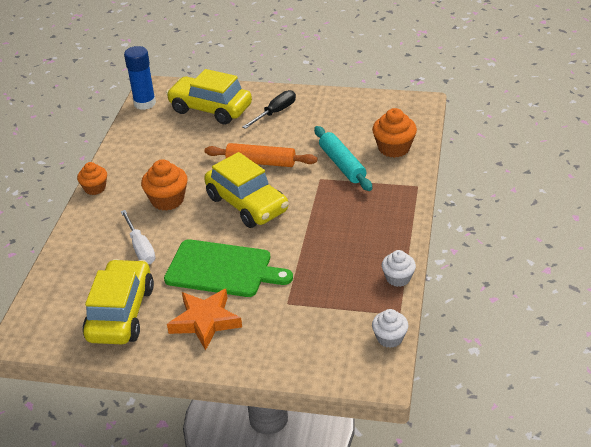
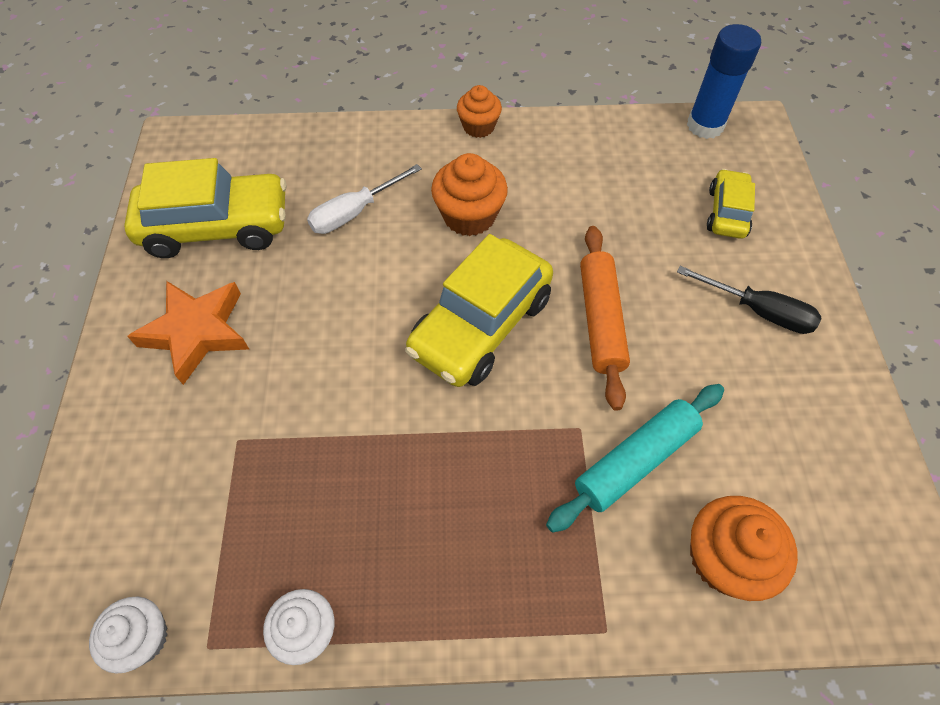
camera: 75 degrees right, 20 degrees up
(210, 109) = (727, 212): yellow car -> yellow car, size x0.54
(222, 269) = (314, 327): green cutting board -> none

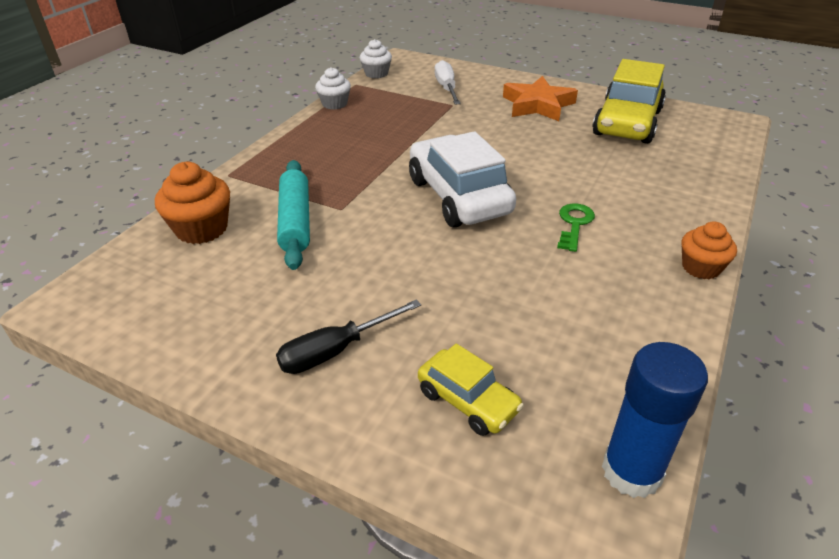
camera: 120 degrees right, 20 degrees down
(354, 212) = (611, 174): white screwdriver -> white screwdriver (446, 88)
(469, 216) = (574, 224): orange cupcake -> green key
(480, 325) = (459, 196): yellow car -> white car
(601, 320) = (413, 251): orange rolling pin -> none

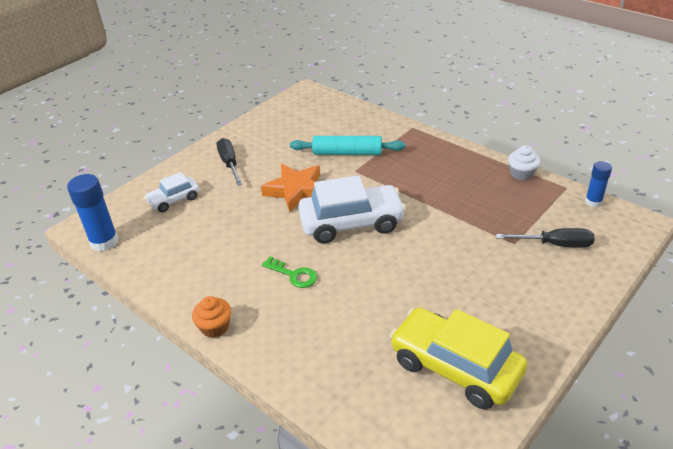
camera: 105 degrees right, 0 degrees up
(202, 229) = (352, 122): orange cupcake -> none
(376, 73) = (593, 202): white cupcake -> blue glue stick
(446, 88) = (555, 244): white screwdriver -> black screwdriver
(468, 401) = (174, 200): yellow car -> white car
(537, 105) = (508, 305): orange star -> orange star (296, 190)

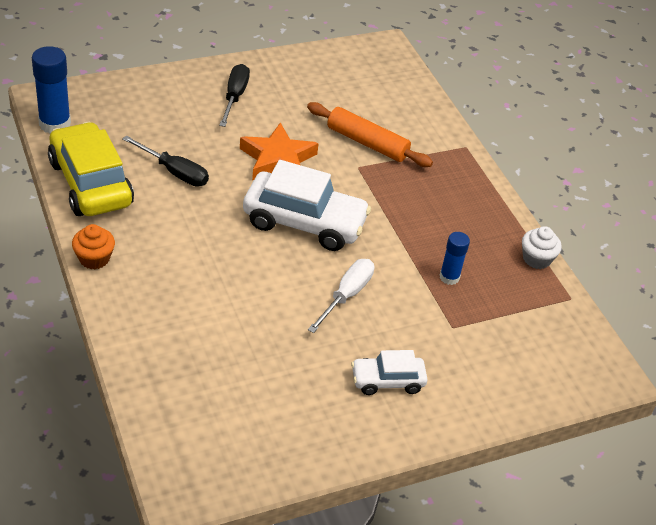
camera: 20 degrees right, 5 degrees up
(174, 200) = (150, 111): white car -> white car (387, 381)
(293, 275) = (204, 246): green key -> none
(347, 153) = (367, 143): turquoise rolling pin -> orange rolling pin
(425, 258) = (346, 295): none -> white screwdriver
(455, 367) = (279, 409): yellow car -> yellow car (91, 183)
(555, 244) = (494, 350): black screwdriver -> black screwdriver (174, 172)
(593, 202) = (585, 328): blue glue stick -> blue glue stick (449, 277)

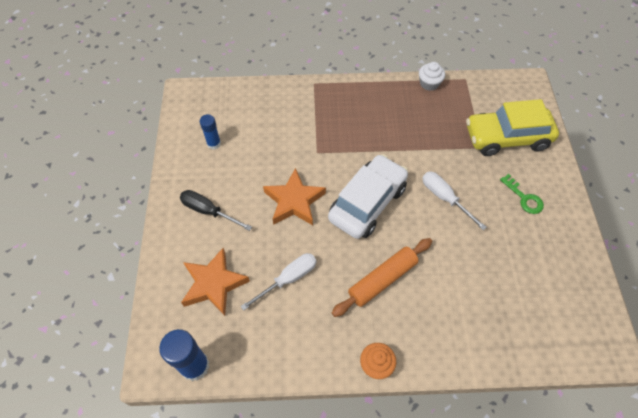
camera: 65 degrees left, 15 degrees up
(91, 183) = (284, 349): yellow car -> yellow car (506, 138)
(148, 118) = (213, 284): none -> orange star
(174, 172) = (288, 279): black screwdriver -> white screwdriver
(367, 143) = (292, 139): orange rolling pin -> orange rolling pin (382, 279)
(387, 381) = (524, 198): white car -> green key
(449, 277) = (437, 134): blue glue stick -> blue glue stick (214, 144)

